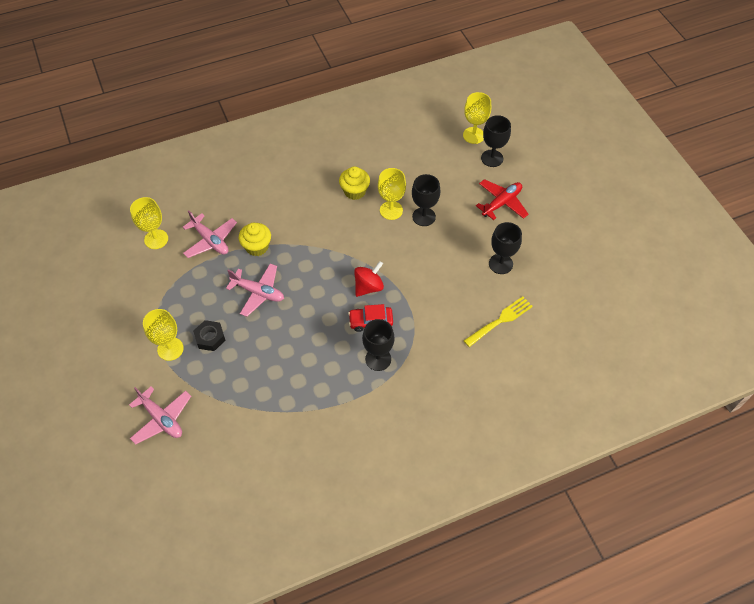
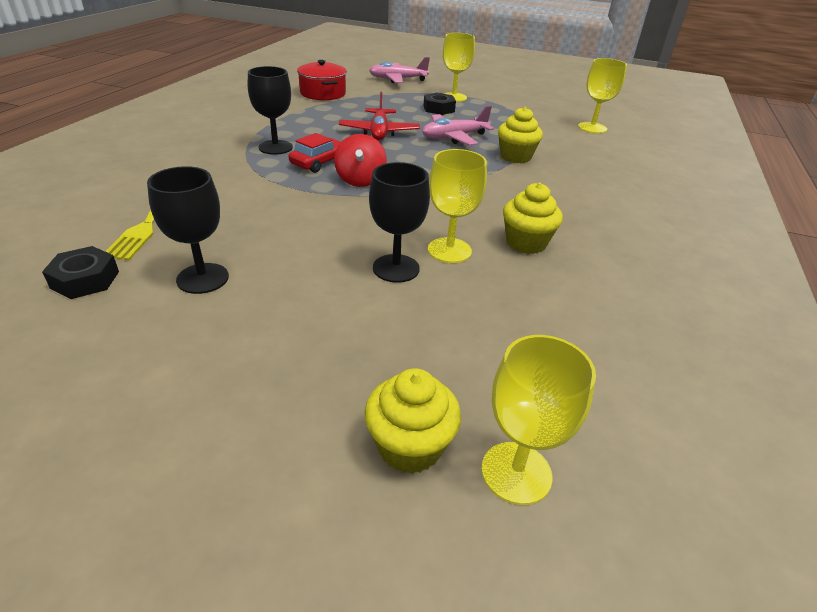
camera: 130 degrees right, 20 degrees down
(210, 240) = (557, 144): pink plane -> none
(257, 432) = (323, 93): none -> red pot
(492, 158) = (409, 446): black goblet -> yellow cupcake
(501, 203) = (289, 366): red plane -> red plane (379, 132)
(545, 295) = (85, 280): none -> black nut

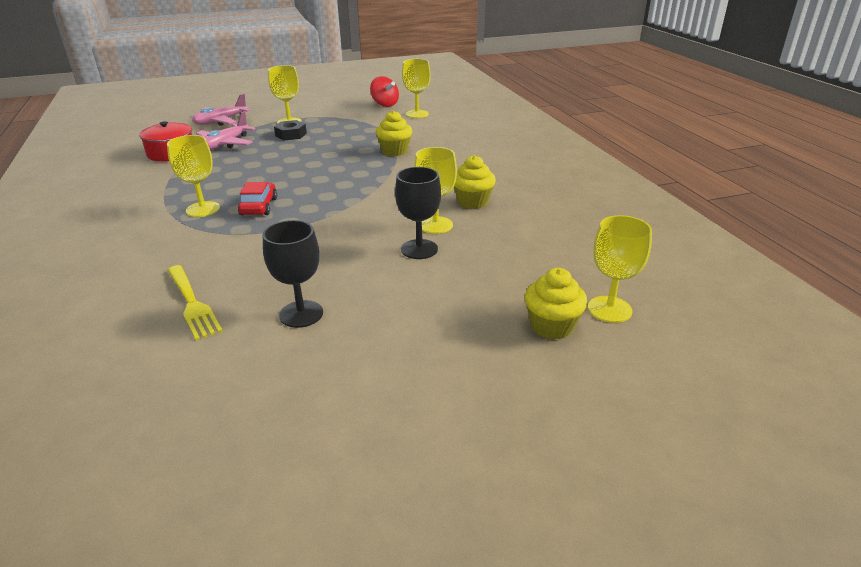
camera: 35 degrees left, 5 degrees down
(85, 280) = (210, 358): black nut -> none
(275, 147) = (203, 209): black goblet -> yellow goblet
(360, 180) = (311, 207): red spinning top -> red spinning top (385, 104)
(379, 132) = (271, 168): red plane -> none
(454, 137) = (333, 152): pink plane -> pink plane (226, 144)

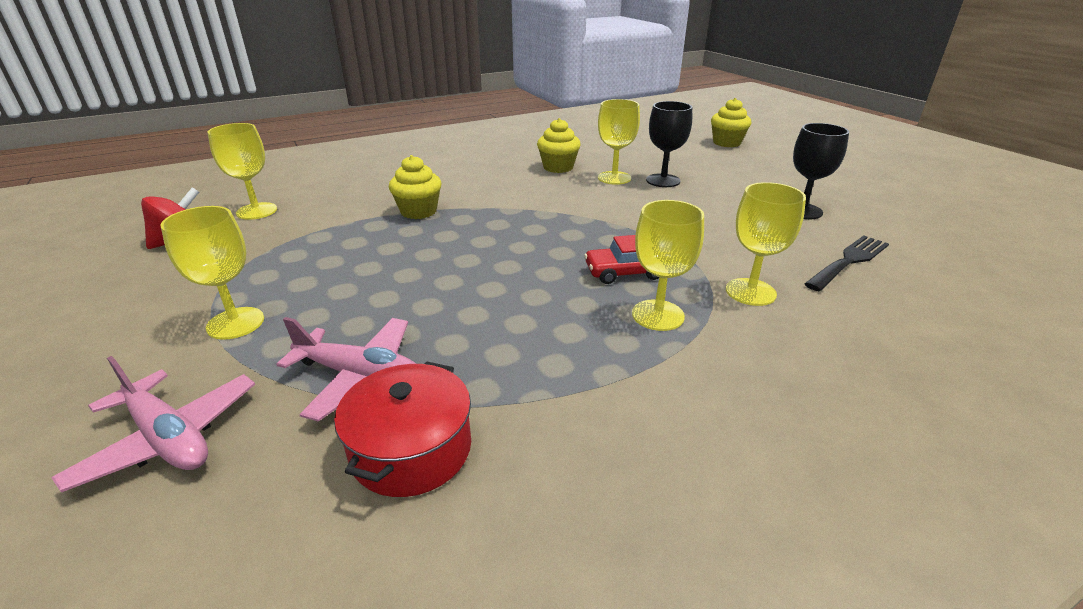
camera: 100 degrees left, 0 degrees up
(192, 303) = (849, 261): yellow fork -> black fork
(291, 135) = (322, 305): black nut -> none
(609, 309) = (694, 131): yellow goblet -> yellow goblet (750, 292)

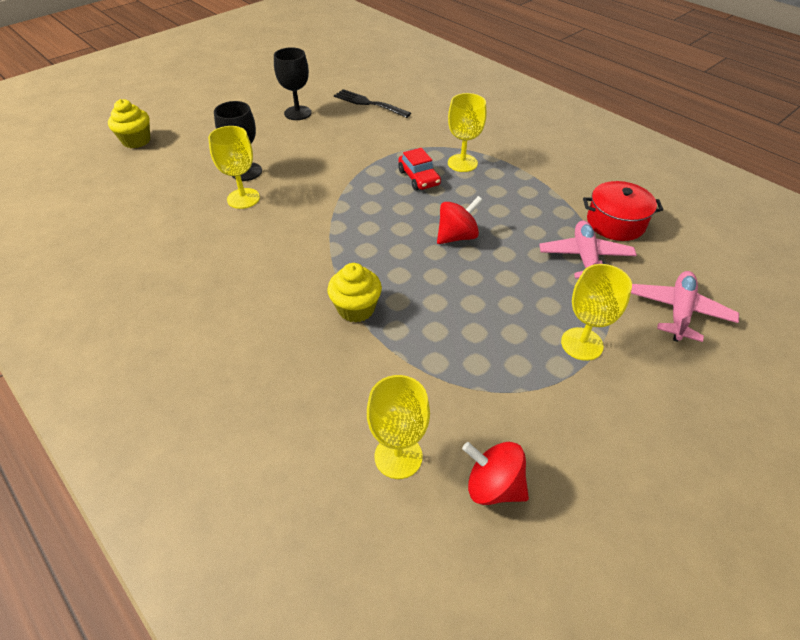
camera: 105 degrees left, 15 degrees up
(483, 278) = (457, 236): none -> red spinning top
(558, 167) = (216, 237): yellow cupcake -> none
(750, 292) = (421, 134): yellow goblet -> none

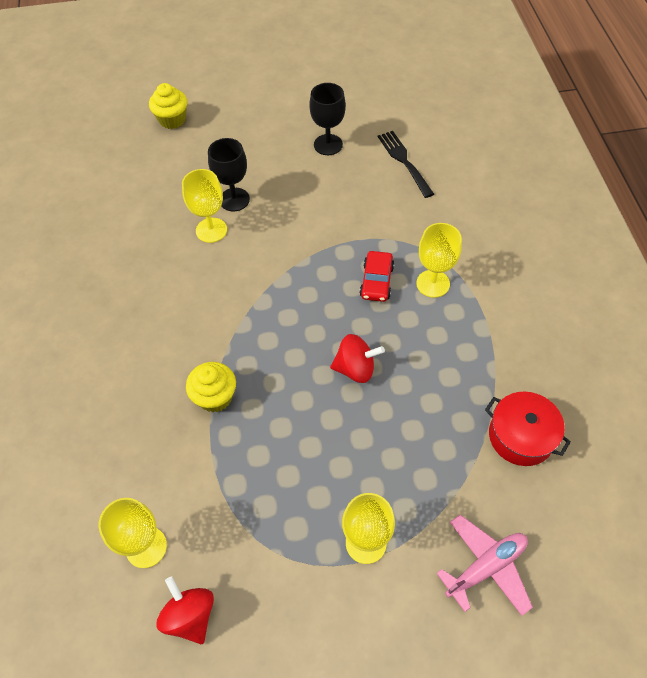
camera: 35 degrees right, 10 degrees up
(585, 258) = (451, 459): pink plane -> none

